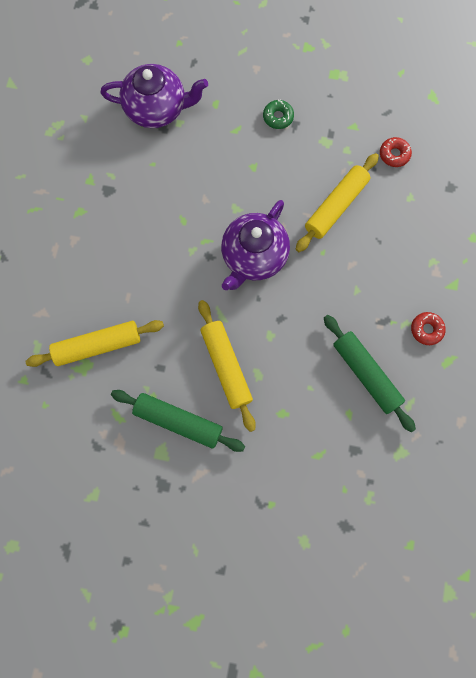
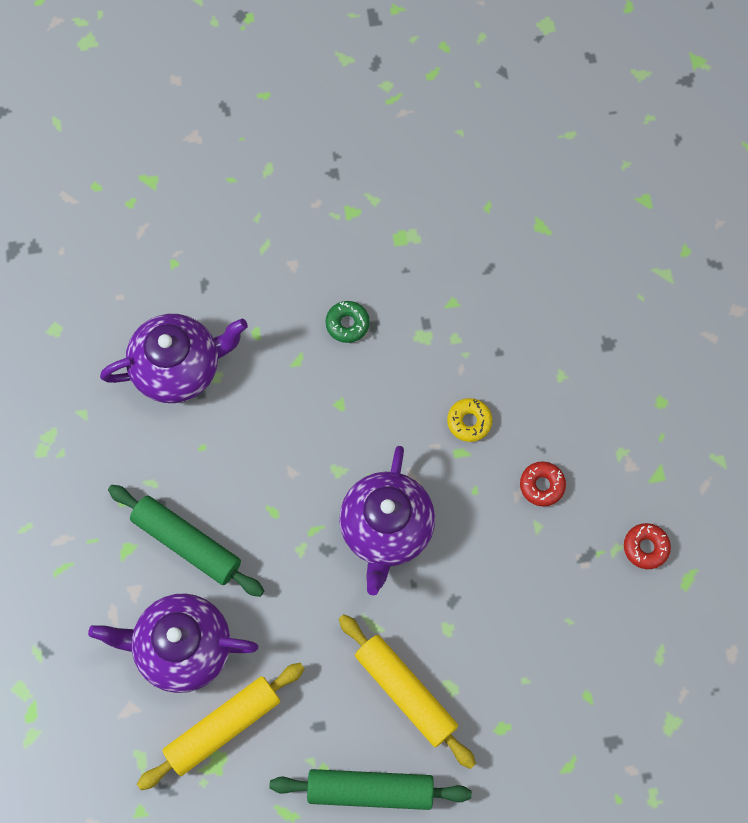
camera: 20 degrees left, 5 degrees down
(90, 285) = (182, 647): none -> purple teapot
(336, 206) = (469, 422): yellow rolling pin -> yellow donut
(366, 374) = (590, 635): green rolling pin -> green rolling pin (187, 543)
(394, 154) = (519, 324): red donut -> red donut (542, 485)

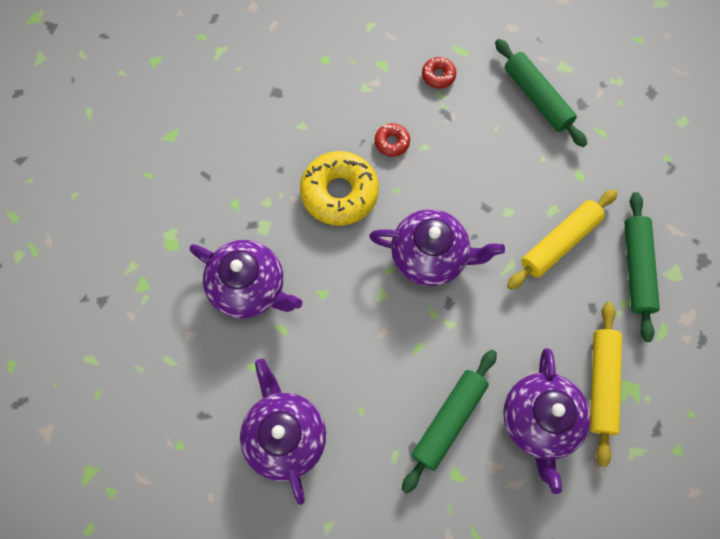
camera: 90 degrees left, 0 degrees up
(223, 727) = (601, 383): yellow rolling pin -> yellow rolling pin turned 45 degrees clockwise
(347, 324) = (249, 288): green donut -> purple teapot
(469, 422) = (339, 193): yellow donut -> yellow donut, size x2.14
(618, 680) = (537, 98): none -> green rolling pin

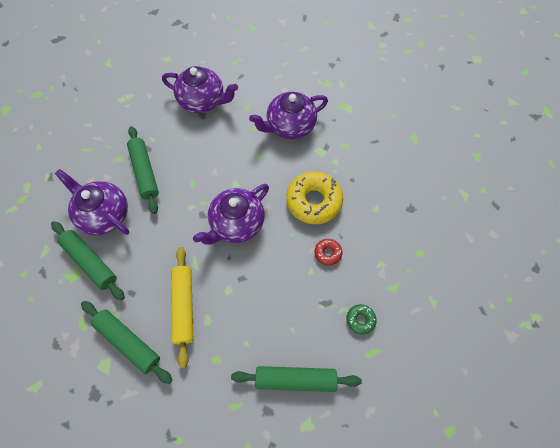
camera: 125 degrees right, 5 degrees down
(438, 76) = (360, 320): red donut -> green donut
(601, 383) = (90, 262): yellow rolling pin -> green rolling pin

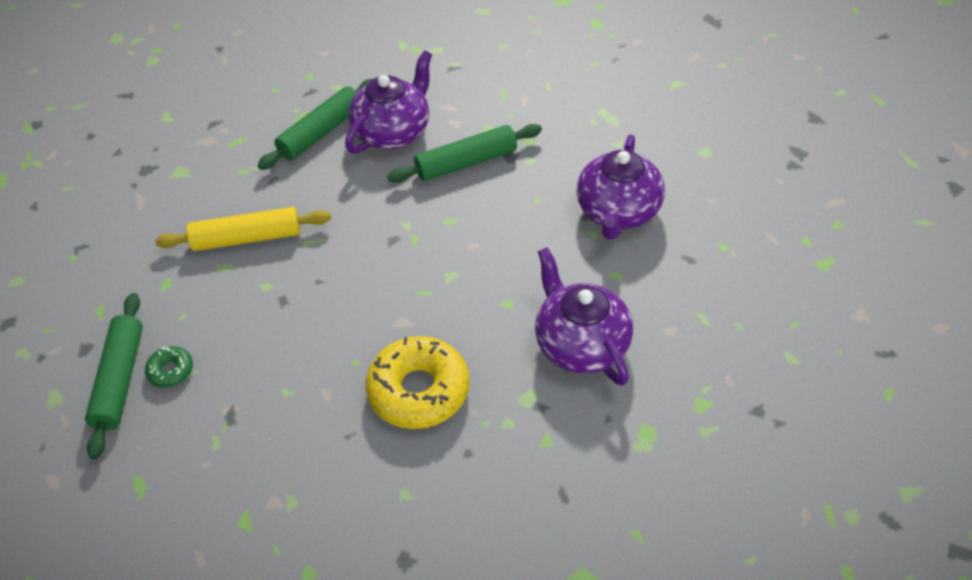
camera: 90 degrees right, 15 degrees down
(128, 342) = (206, 189): green rolling pin -> none
(236, 224) = (376, 284): purple teapot -> none
(327, 253) = (317, 416): red donut -> none
(360, 320) = (195, 467): green donut -> green donut (171, 371)

